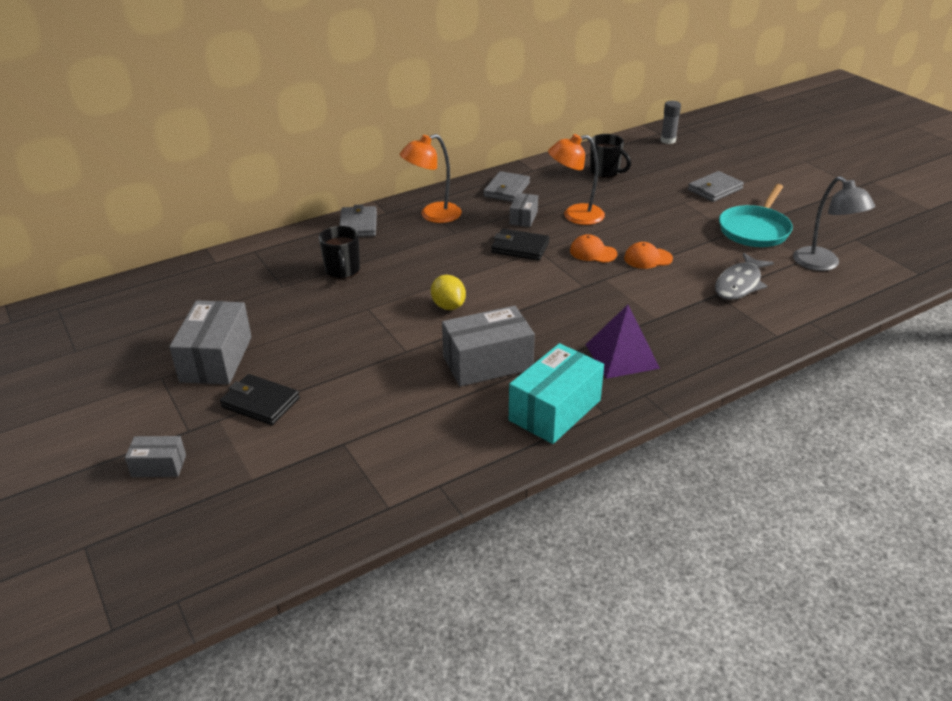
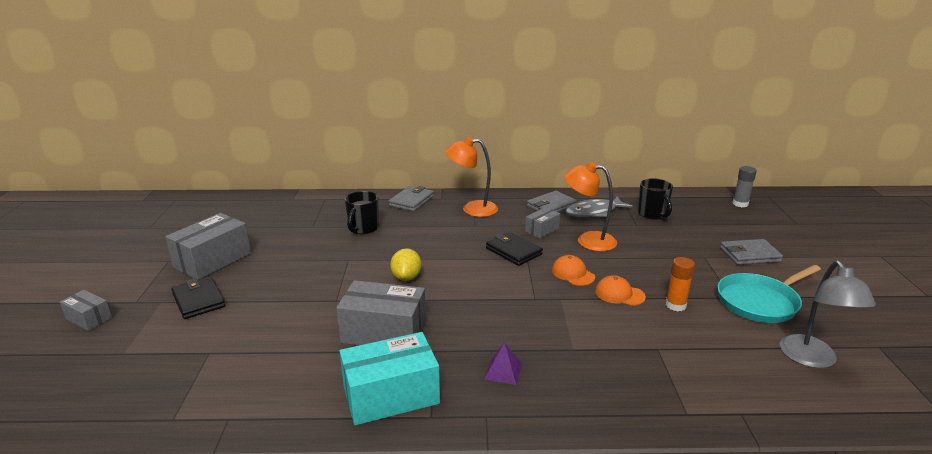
camera: 30 degrees right, 10 degrees down
(622, 356) = (503, 371): purple pyramid -> purple pyramid, size x0.55
(698, 253) = (675, 305): none -> orange glue stick
(739, 284) = (693, 347): grey fish -> grey fish (594, 212)

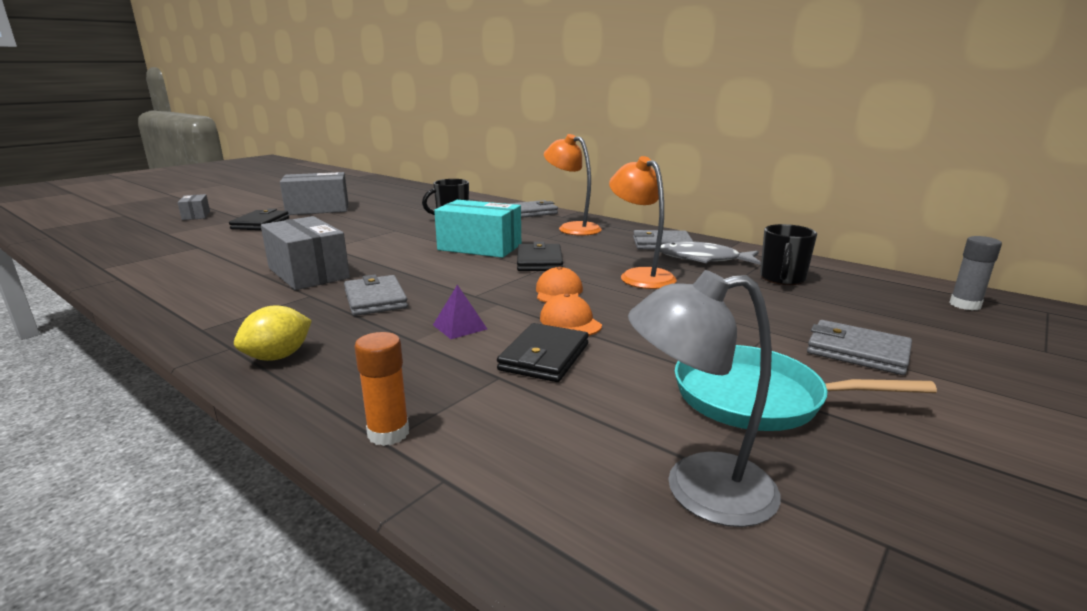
camera: 40 degrees right, 5 degrees down
(391, 395) = (215, 306): turquoise box -> turquoise box (480, 247)
(406, 277) = (408, 250): yellow lemon -> yellow lemon (278, 357)
(485, 331) = (375, 299): none -> grey wallet
(503, 371) = (319, 328): purple pyramid -> purple pyramid (460, 327)
(542, 230) = (607, 256): grey box -> none
(652, 324) = (544, 357): none -> black wallet
(675, 305) = (616, 354): orange glue stick -> orange glue stick (388, 433)
(812, 359) = (698, 489): grey lamp -> grey lamp turned 45 degrees clockwise

